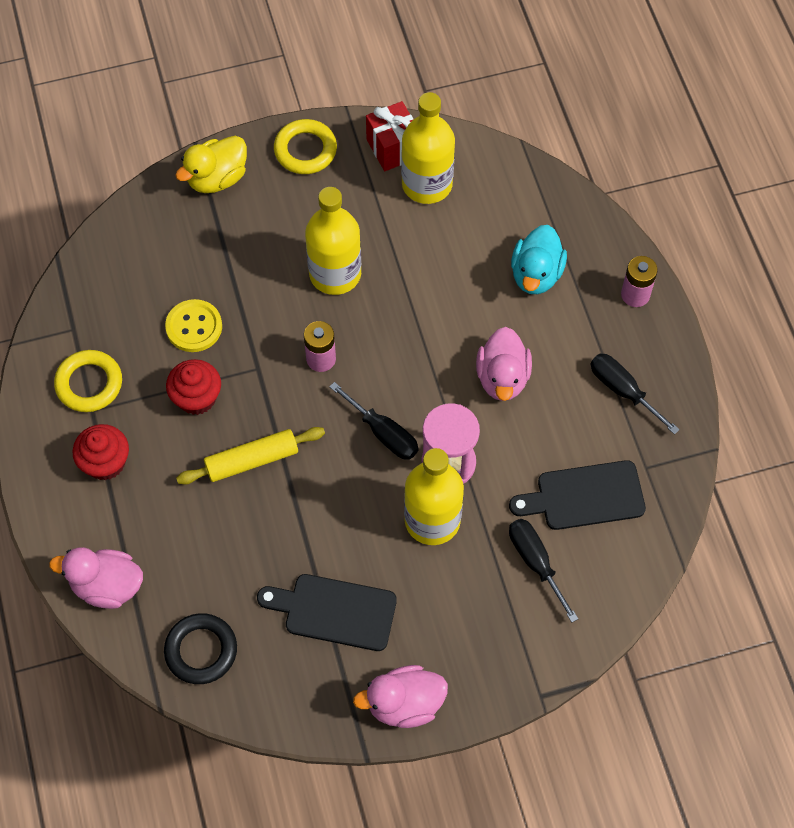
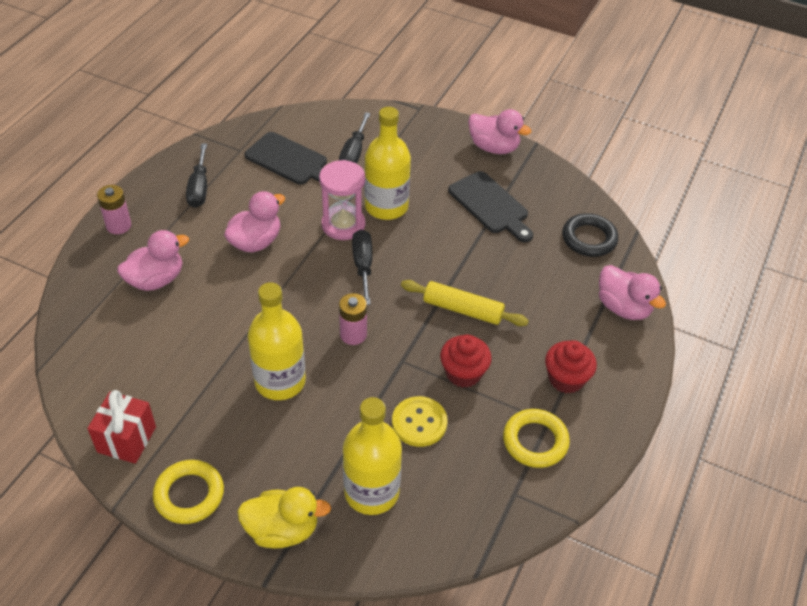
camera: 140 degrees left, 15 degrees down
(427, 184) = (140, 392): yellow bottle -> yellow bottle (371, 492)
(536, 274) = (156, 280): turquoise duck -> pink duck

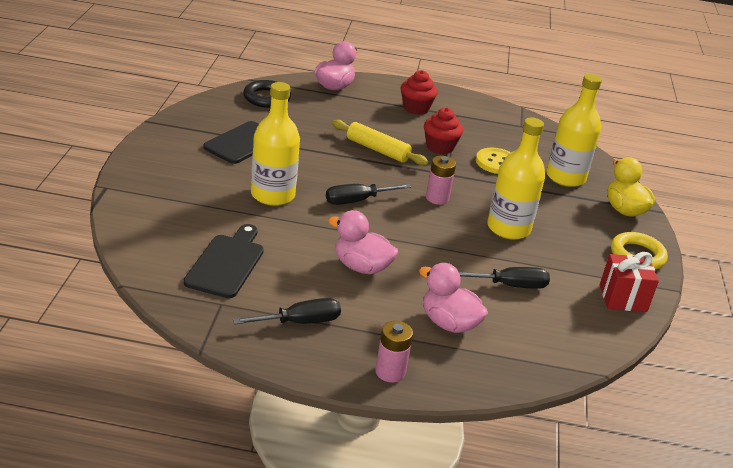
camera: 110 degrees left, 15 degrees down
(343, 225) = (310, 217): pink hourglass -> none
(353, 153) = (199, 222): black screwdriver -> black screwdriver (510, 285)
(462, 309) = (377, 150): yellow rolling pin -> yellow rolling pin turned 60 degrees counterclockwise
(494, 147) = (160, 142): pink duck -> none
(535, 441) = (476, 119): yellow ring -> none

